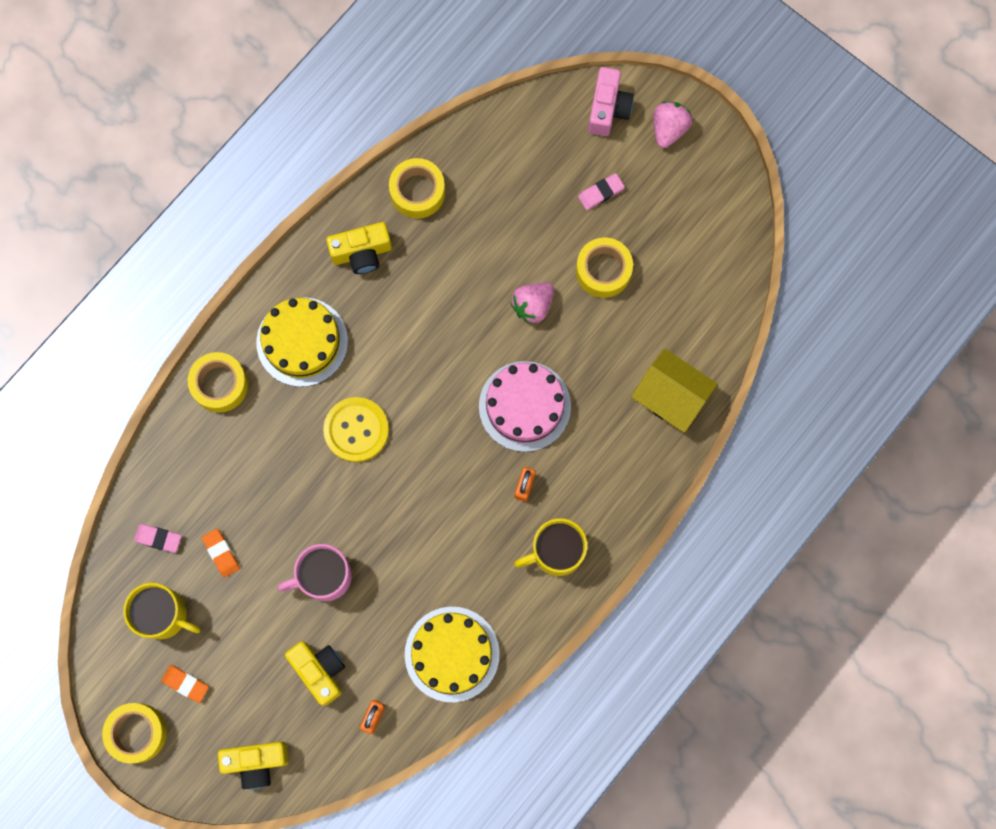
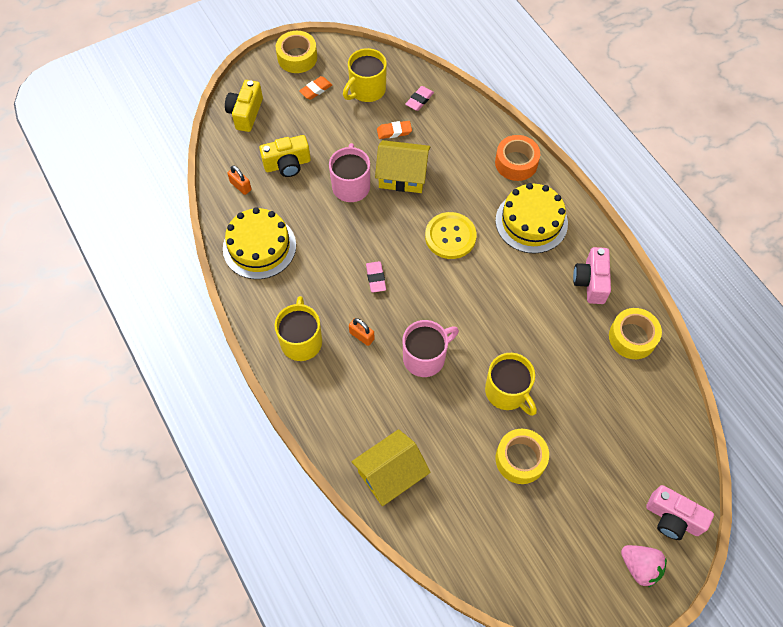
camera: 110 degrees right, 15 degrees down
(220, 384) = (516, 163): yellow tape -> orange tape
(287, 518) = (402, 175): none -> yellow house
(362, 253) = (591, 282): yellow camera -> pink camera
(524, 406) = (425, 357): pink cake -> pink mug
(533, 306) = (507, 392): pink strawberry -> yellow mug
(601, 193) = (593, 483): pink eraser -> pink eraser (376, 278)

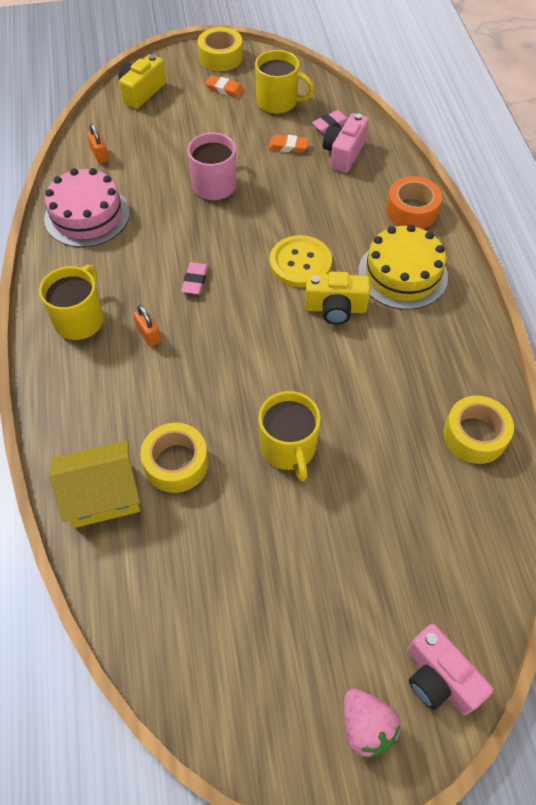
camera: 20 degrees right, 5 degrees down
(259, 247) = (87, 215): yellow cake -> pink cake
(287, 164) = (158, 148): yellow camera -> yellow camera (335, 308)
(316, 90) = (224, 89): orange eraser -> orange eraser turned 45 degrees clockwise
(367, 90) = (278, 102): yellow mug -> yellow mug turned 135 degrees counterclockwise
(402, 175) = (276, 189): yellow house -> none
(425, 357) = (209, 379): pink mug -> none
(520, 459) = (268, 531): yellow tape -> yellow tape (176, 463)
(591, 282) = (447, 358): pink camera -> pink camera (344, 154)

